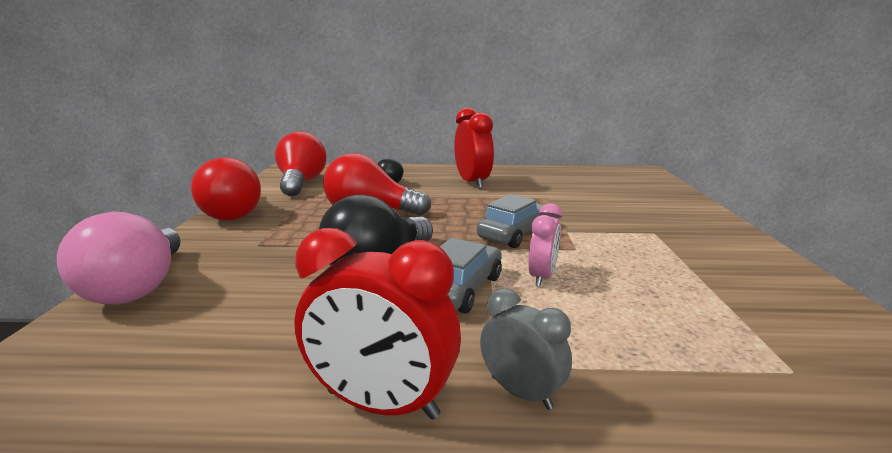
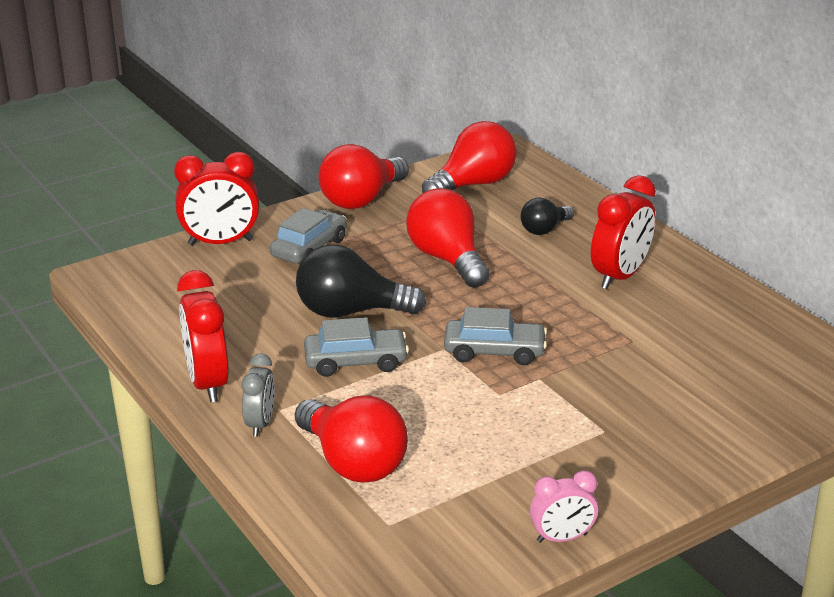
camera: 55 degrees right, 10 degrees up
(138, 287) = (220, 242): pink light bulb -> red clock
(249, 250) = (309, 248): none -> grey car
(542, 277) = (418, 391): pink clock -> pink clock (562, 538)
(651, 352) = (353, 462): none -> red light bulb

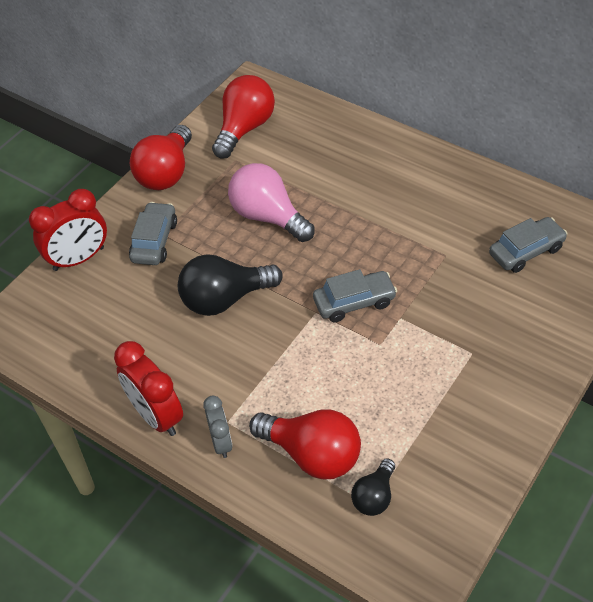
camera: 20 degrees left, 20 degrees up
(356, 362) = (258, 350): grey car -> grey car (526, 251)
(447, 259) = (268, 217): red light bulb -> pink light bulb
(544, 229) = (324, 160): black light bulb -> black light bulb (374, 496)
(562, 538) = (496, 468): pink clock -> none
(620, 276) = (404, 192): red clock -> none

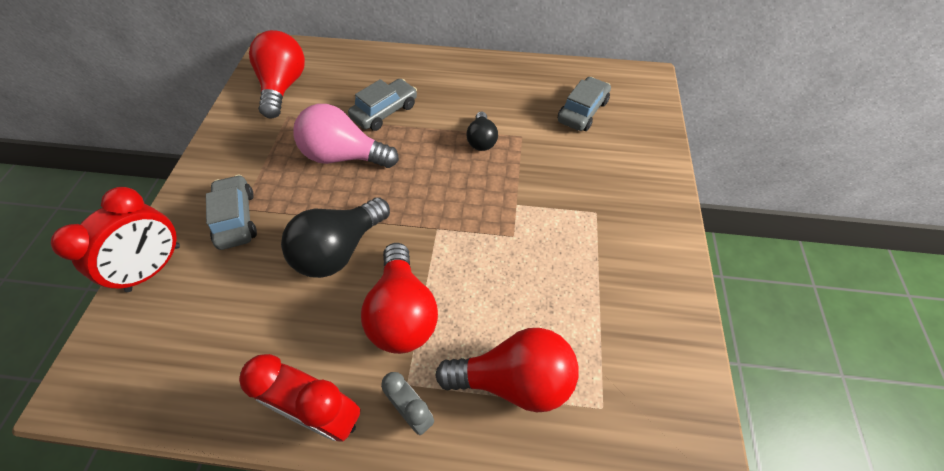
camera: 30 degrees left, 5 degrees up
(166, 173) = (221, 149): red light bulb -> red light bulb (403, 313)
(354, 302) = (467, 205): grey car -> grey car (385, 111)
(374, 496) = (600, 397): black light bulb -> black light bulb (481, 140)

